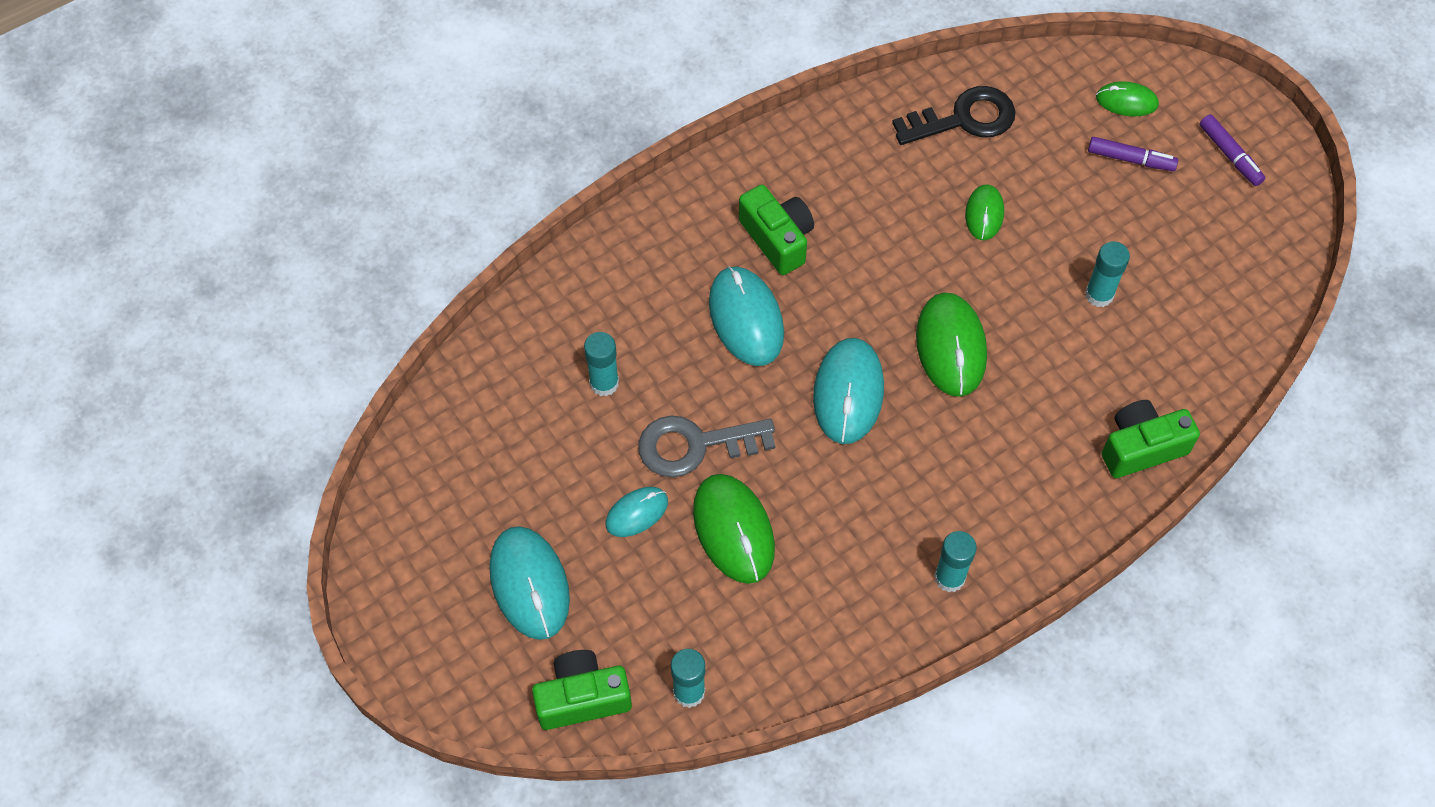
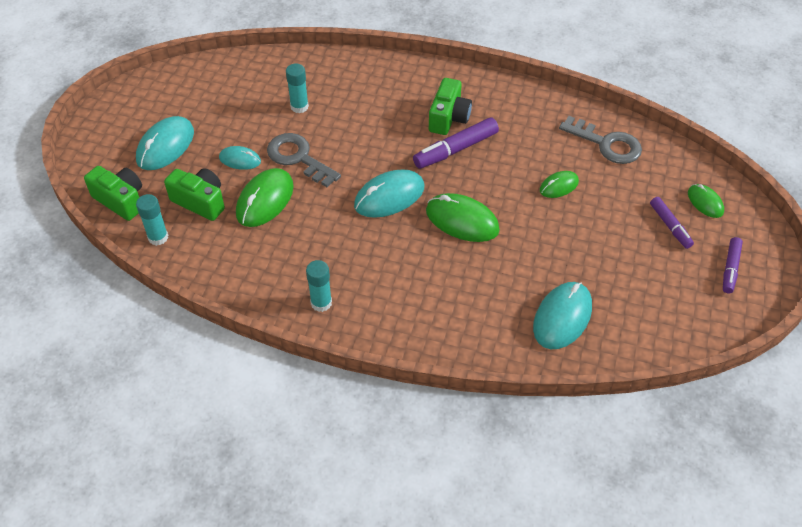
camera: 50 degrees right, 10 degrees down
(746, 318) = (390, 133): turquoise mouse -> turquoise mouse (562, 317)
(836, 270) = (456, 149): none -> purple marker
(951, 346) = (462, 220): green mouse -> green mouse turned 75 degrees clockwise
(964, 119) = (606, 144): black key -> grey key
(1099, 294) = (566, 264): turquoise glue stick -> none
(1141, 448) = (489, 341): green camera -> green camera (200, 202)

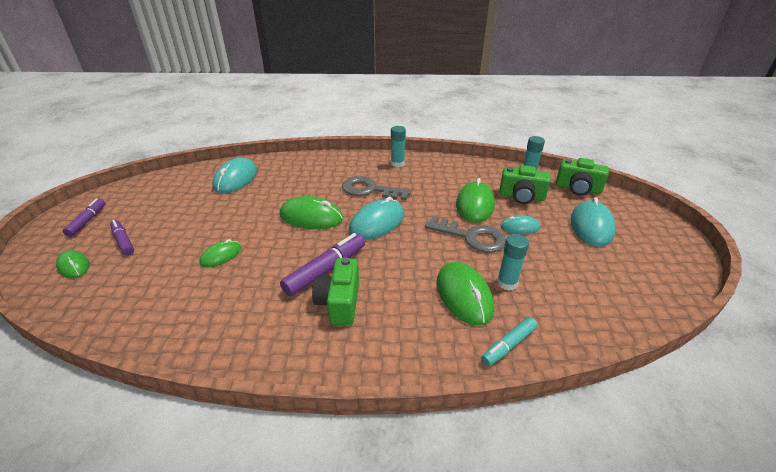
camera: 165 degrees right, 15 degrees down
(333, 65) = (508, 345): none -> turquoise marker
(343, 104) = (464, 295): none -> green mouse
(606, 144) = (154, 306): grey key -> grey key (370, 190)

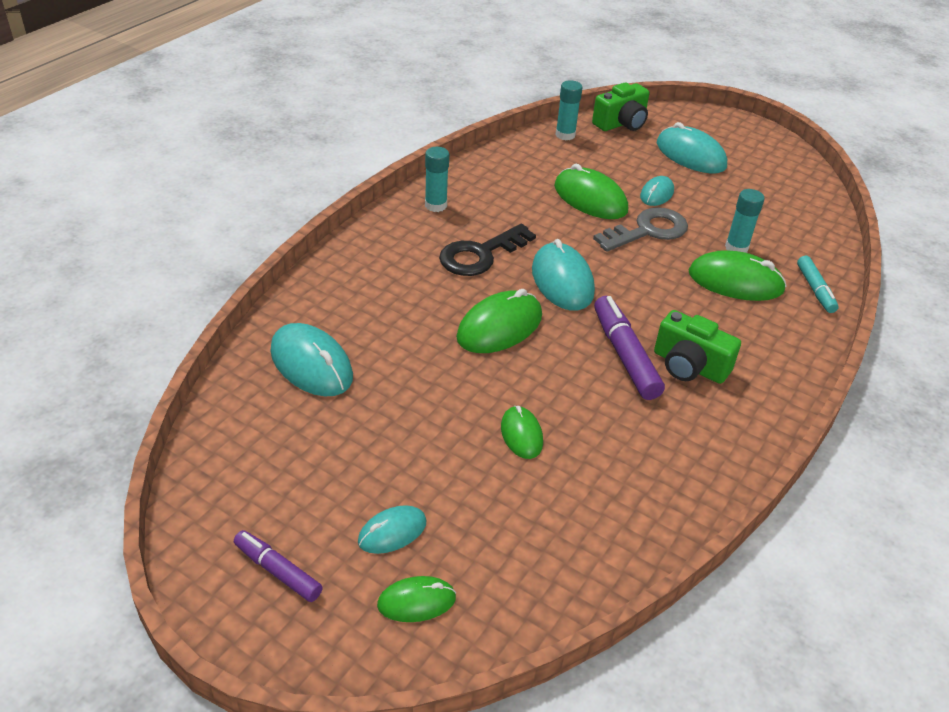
camera: 60 degrees left, 5 degrees up
(123, 241) = (392, 532): purple marker -> turquoise mouse
(370, 190) = (480, 255): grey key -> black key
(521, 196) = (603, 162): green camera -> none

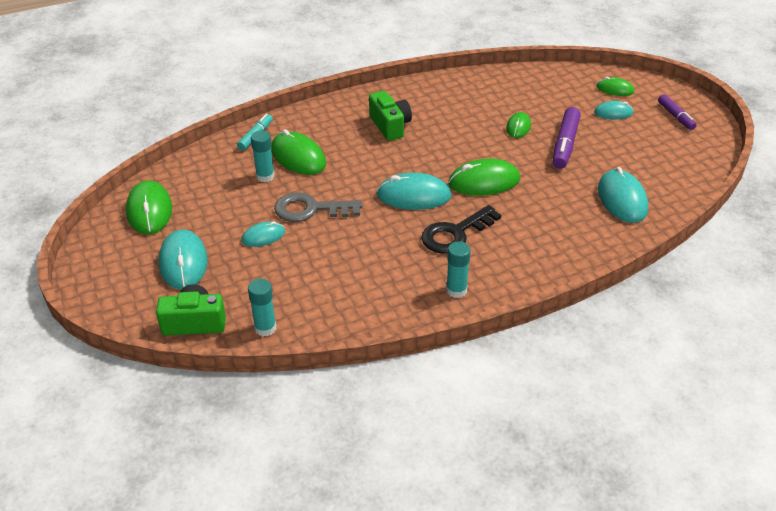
camera: 145 degrees left, 0 degrees up
(480, 255) = (455, 234): black key -> black key turned 150 degrees clockwise
(562, 281) = (414, 196): turquoise mouse -> turquoise mouse turned 75 degrees clockwise
(590, 198) = (321, 251): green mouse -> green mouse (149, 210)
(625, 355) = (421, 142): purple marker -> purple marker (565, 144)

